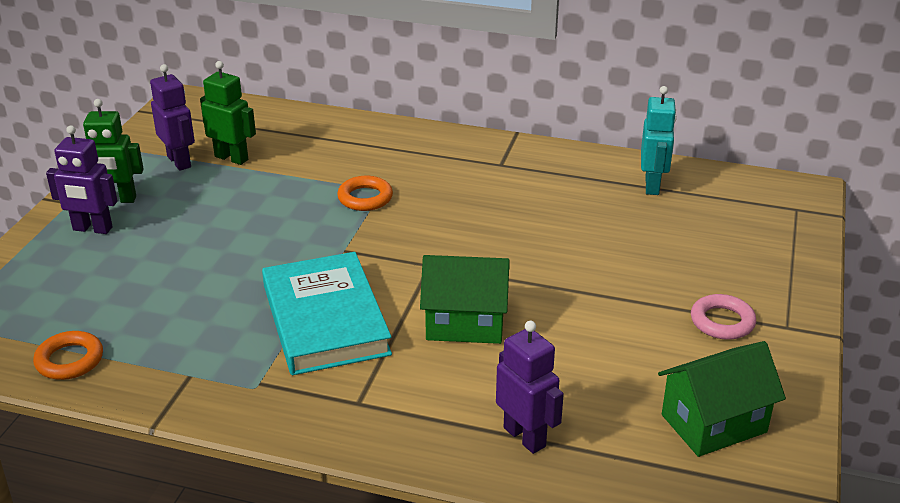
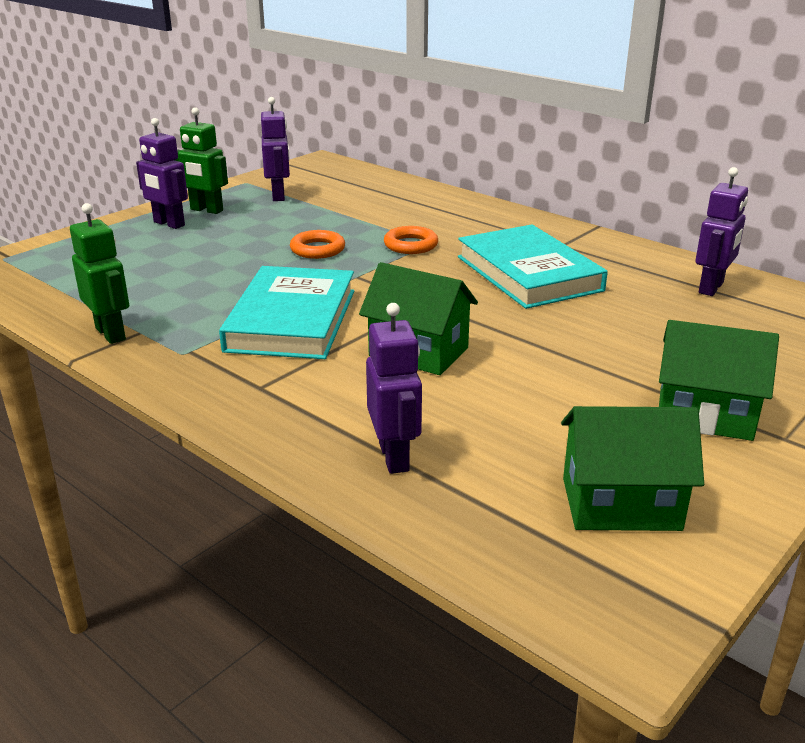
camera: 25 degrees right, 5 degrees down
(69, 360) = (61, 300): orange ring -> orange ring (317, 249)
(231, 158) = (322, 200): green robot -> green robot (111, 333)
(495, 207) = (528, 273): none -> turquoise book
(652, 186) = (711, 288): turquoise robot -> purple robot
(722, 322) = (704, 414): pink ring -> green house

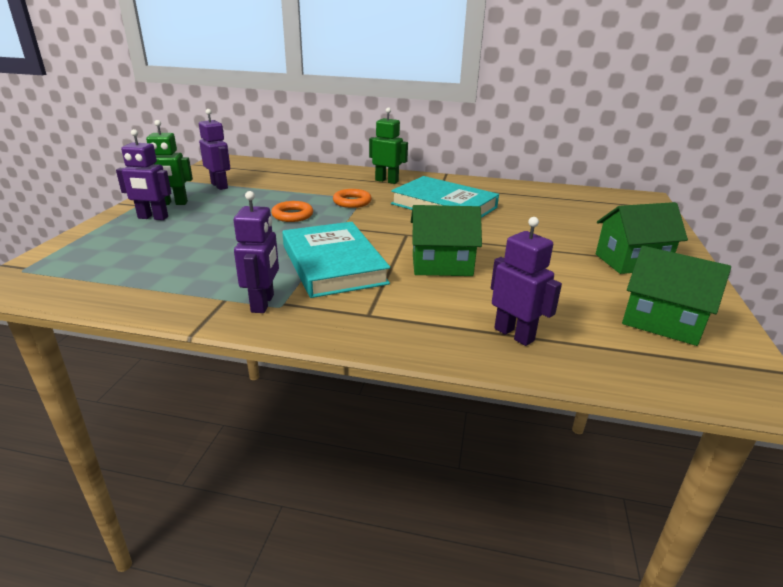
camera: 30 degrees left, 0 degrees up
(111, 333) = (201, 306): green robot -> green robot (387, 181)
(620, 504) = (662, 322): green house -> green house turned 60 degrees clockwise
(711, 288) = (545, 196): purple robot -> purple robot (263, 303)

